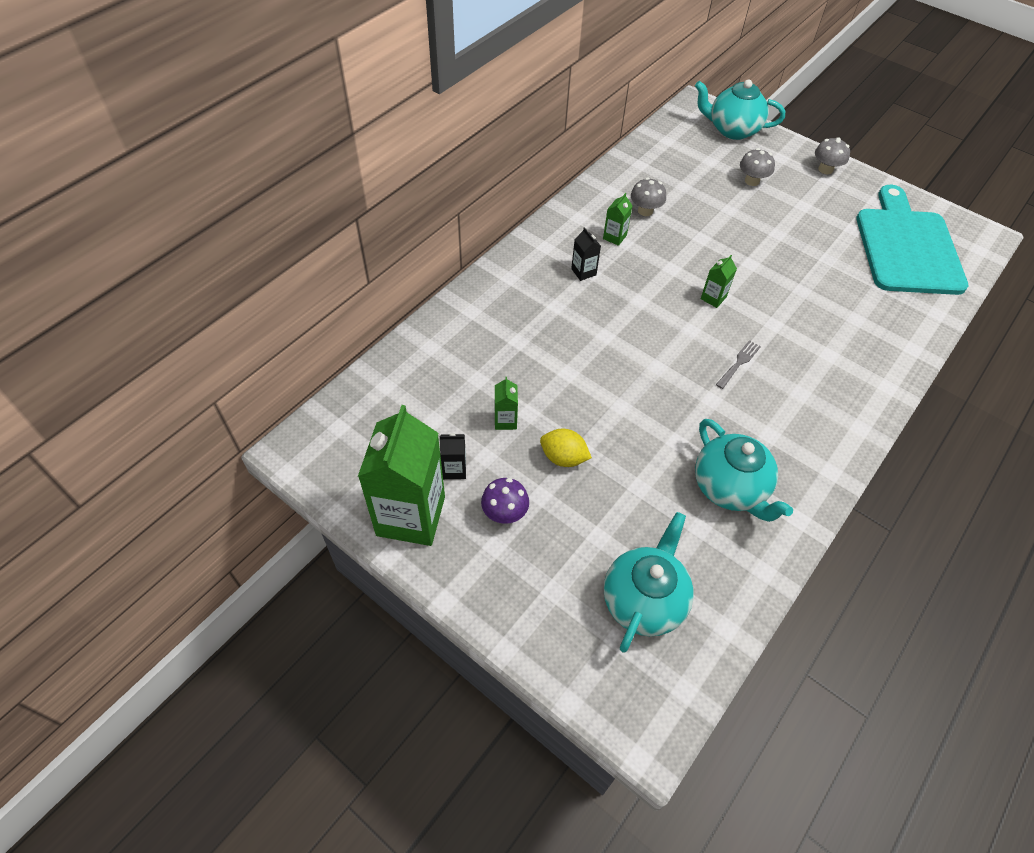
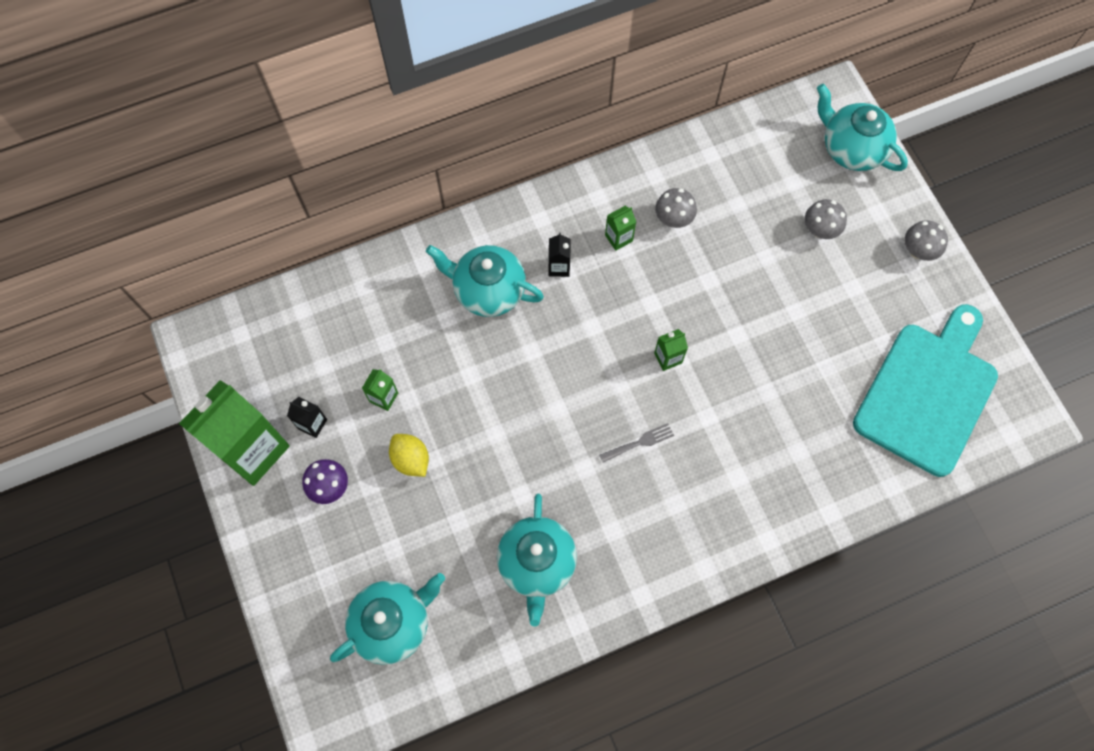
camera: 30 degrees right, 15 degrees up
(539, 309) = (488, 291): none -> turquoise teapot

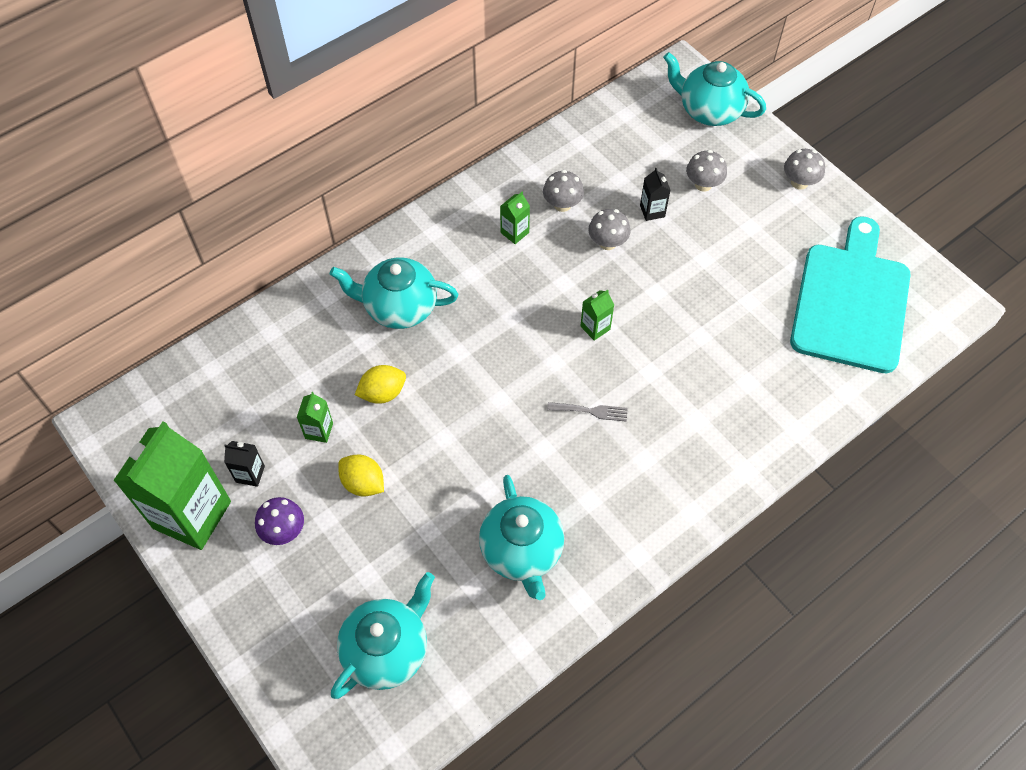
camera: 15 degrees left, 10 degrees down
(451, 374) = (383, 393): none -> yellow lemon
(559, 267) = (464, 271): black carton -> black carton (652, 211)
(639, 442) = (591, 411): grey fork -> grey fork turned 45 degrees clockwise
(706, 270) = (607, 242): none -> grey mushroom

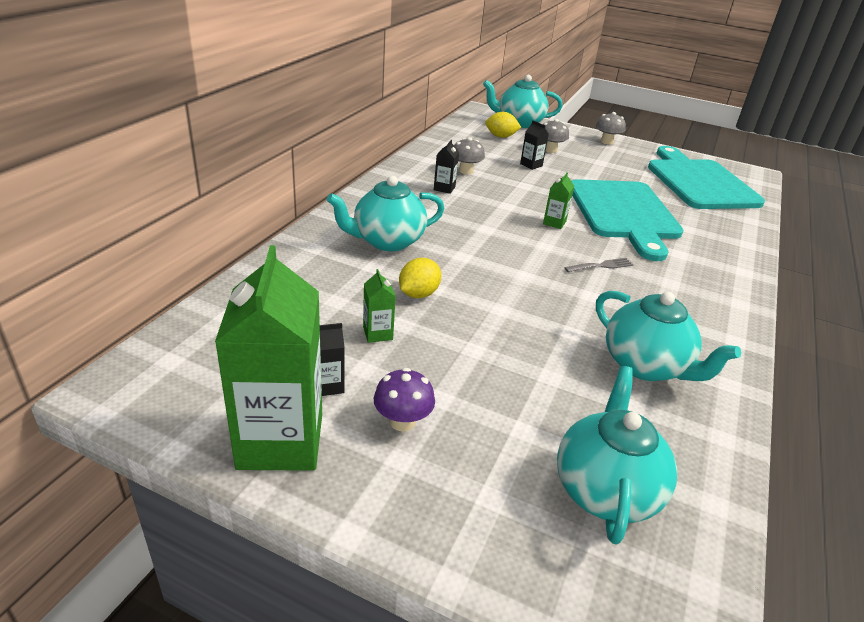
camera: 30 degrees left, 25 degrees down
(363, 483) = (455, 359): yellow lemon -> yellow lemon (501, 136)
(514, 232) = (444, 188): green carton -> black carton
(607, 242) = (517, 182): grey mushroom -> none
(692, 334) = (624, 213): none -> turquoise cutting board

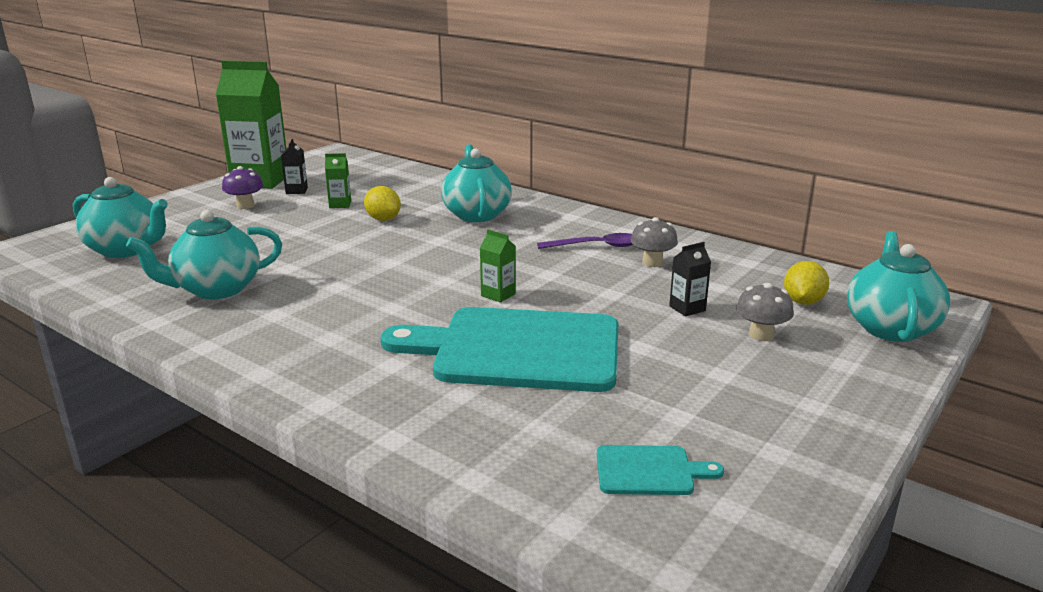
camera: 105 degrees right, 10 degrees down
(444, 188) = (596, 246): black carton -> purple spoon
(601, 266) = (388, 304): grey fork -> none
(606, 142) = (841, 405): grey mushroom -> none
(699, 182) = (649, 471): turquoise cutting board -> turquoise cutting board, size x0.42

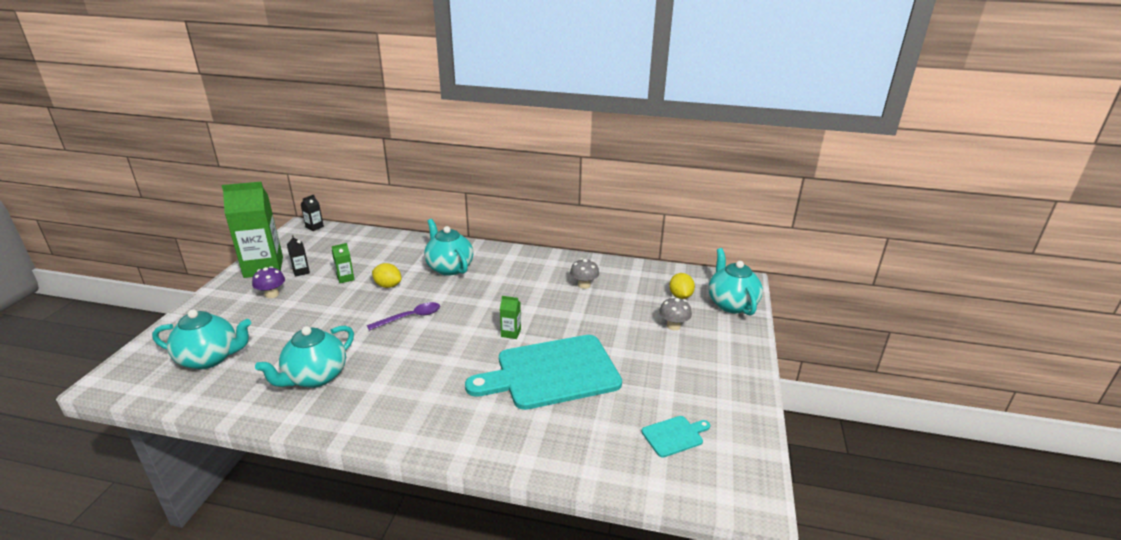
camera: 25 degrees left, 5 degrees up
(596, 246) = (543, 279): purple spoon -> purple spoon (410, 317)
(687, 308) = (624, 316): black carton -> black carton (314, 227)

